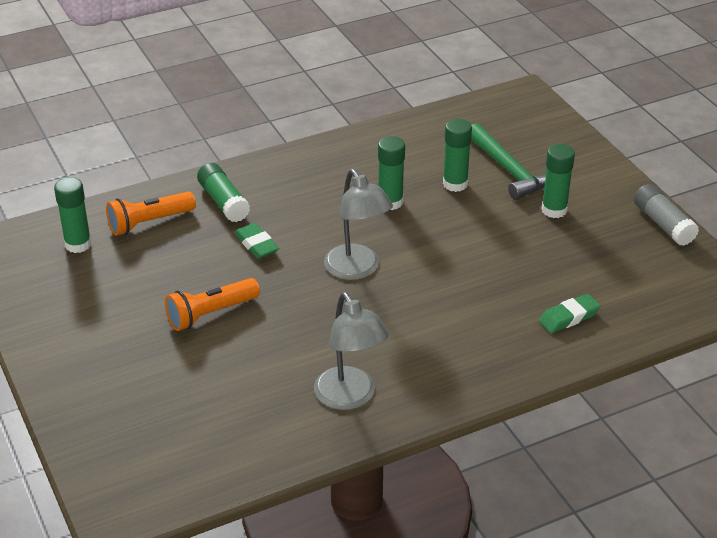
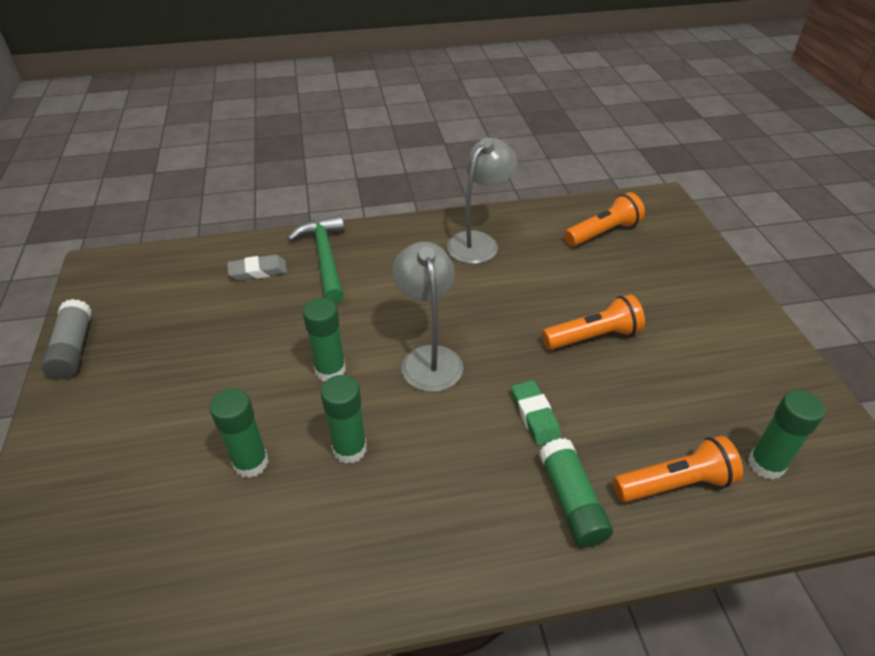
camera: 165 degrees left, 5 degrees up
(201, 441) = (603, 232): none -> orange flashlight
(350, 397) = (478, 242): grey lamp -> grey lamp turned 45 degrees clockwise
(509, 170) = (165, 472): green hammer -> green hammer (325, 258)
(554, 210) = (167, 393): green glue stick -> green glue stick (330, 370)
(569, 317) = (258, 271): green eraser -> grey eraser

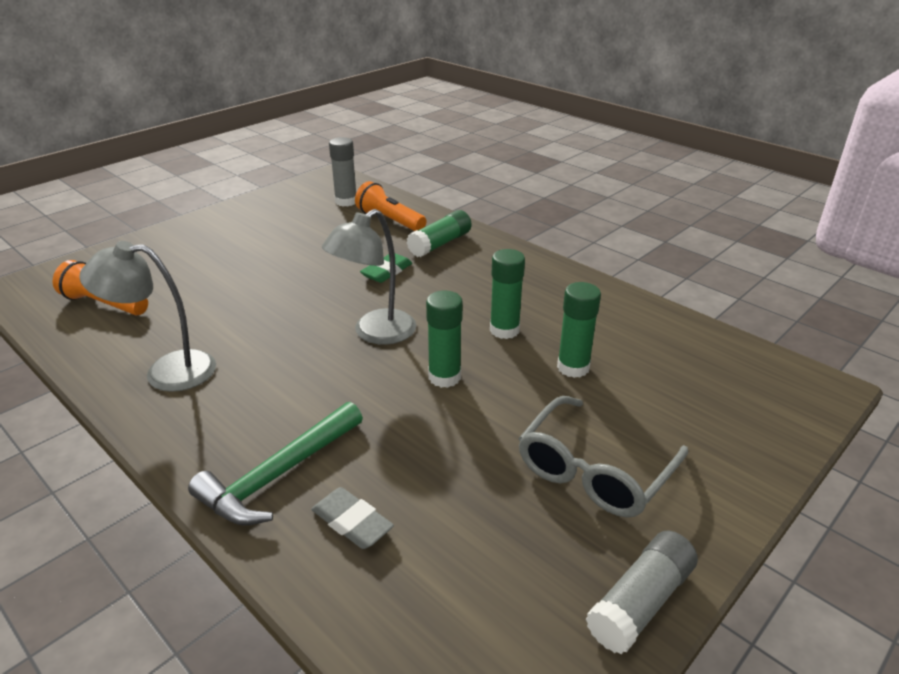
camera: 125 degrees left, 10 degrees down
(155, 394) = (594, 470): none -> grey glasses
(593, 336) = (277, 272): orange flashlight -> none
(766, 464) = (346, 201): green glue stick -> grey glue stick

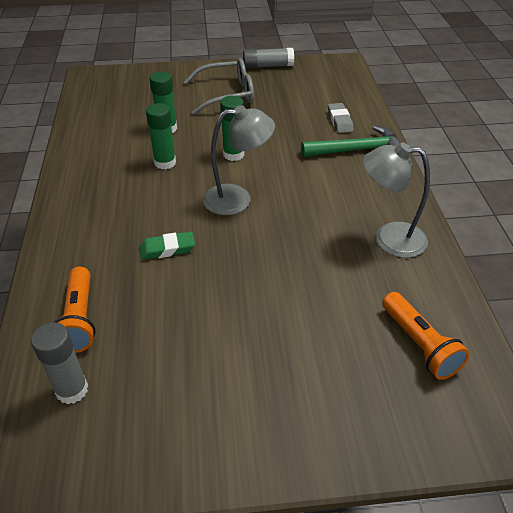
camera: 140 degrees left, 10 degrees up
(166, 371) = (389, 238): grey lamp -> grey lamp turned 150 degrees clockwise
(440, 244) = (89, 257): green glue stick -> none

